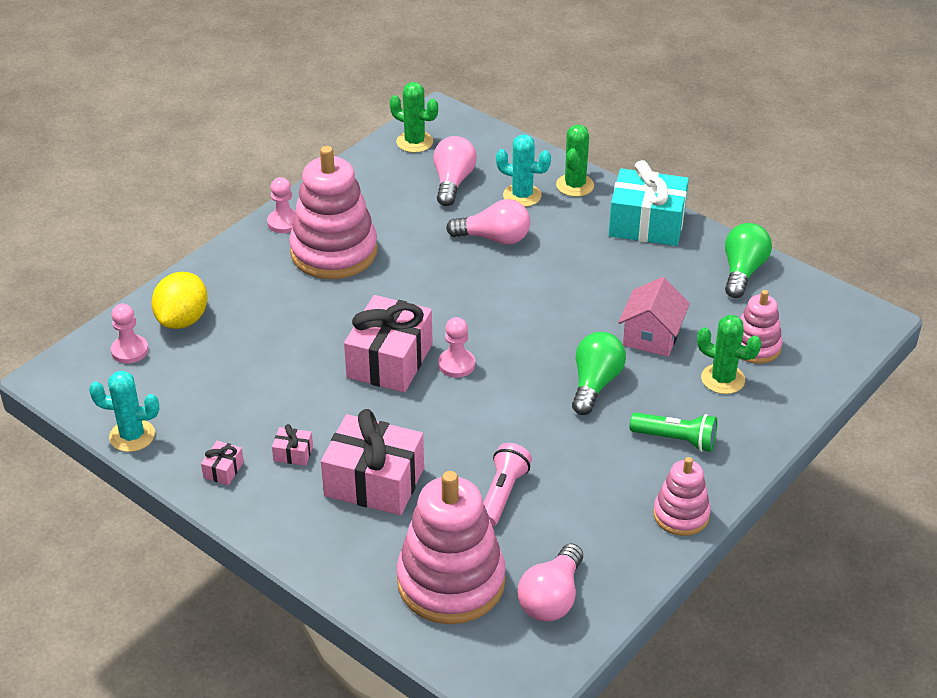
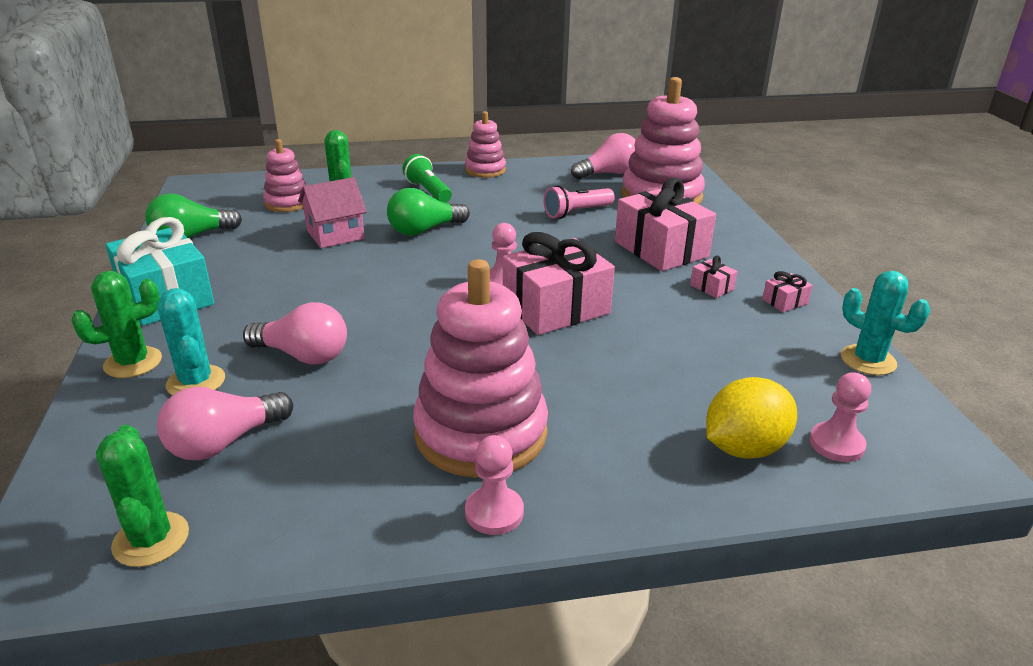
camera: 140 degrees left, 10 degrees down
(494, 238) = (303, 355): pink light bulb -> pink light bulb turned 150 degrees clockwise

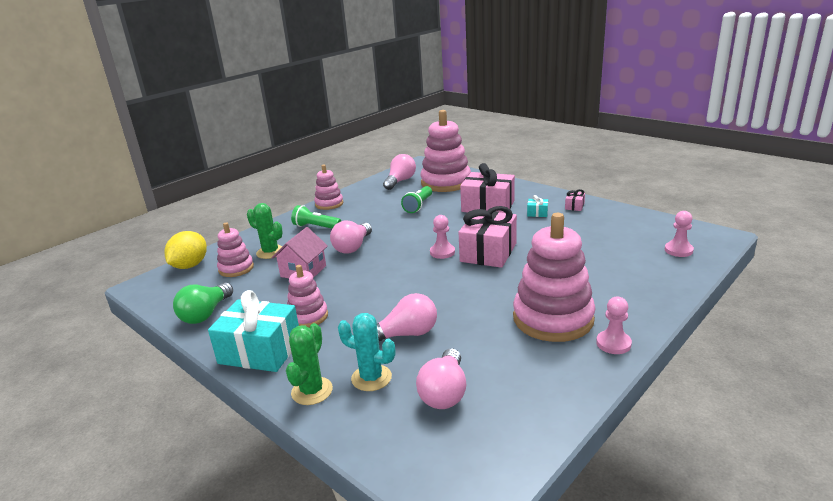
camera: 35 degrees left, 5 degrees down
(151, 539) = (494, 451): green cactus -> none
(257, 285) = (308, 316): none -> pink stacking toy
(424, 230) = (353, 247): green light bulb -> pink light bulb
(577, 212) = (418, 206): pink flashlight -> green flashlight
(711, 287) = (537, 213): pink gift -> turquoise gift
(744, 448) = (653, 268): yellow lemon -> yellow lemon (190, 266)
(868, 360) = (639, 215): turquoise cactus -> none

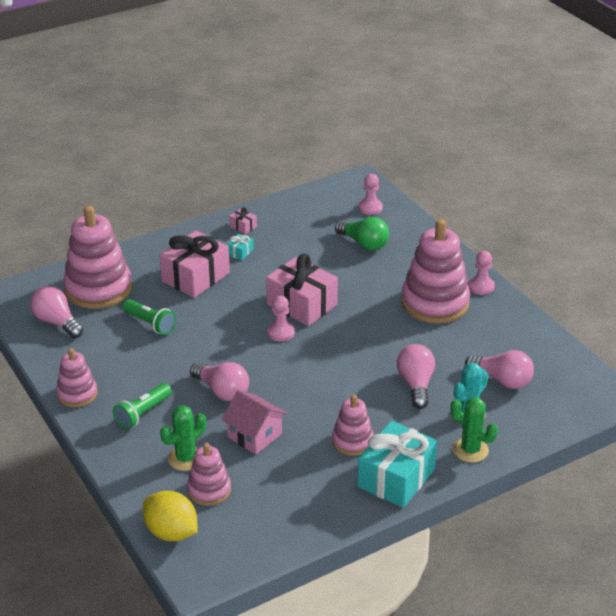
camera: 75 degrees left, 10 degrees up
(205, 314) = (304, 517): green light bulb -> green light bulb (364, 244)

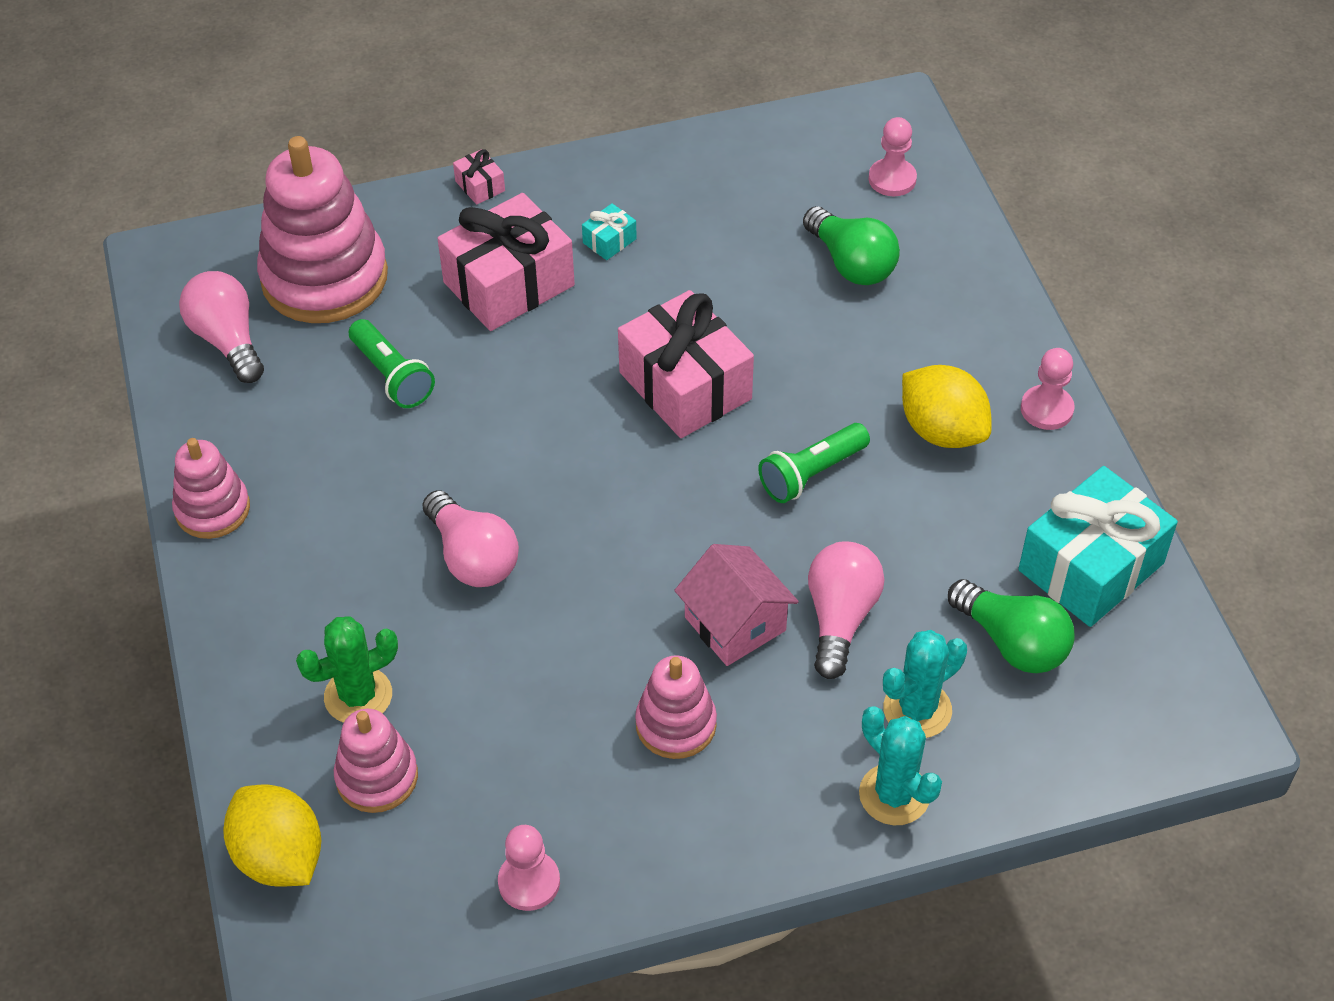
camera: 15 degrees right, 15 degrees up
(143, 413) = (314, 577): green flashlight -> green flashlight (811, 473)
(243, 226) = (635, 181): pink gift -> pink gift (480, 186)
(254, 435) = (499, 671): pink house -> pink house (735, 624)
(281, 332) = (624, 443): pink pawn -> pink pawn (529, 882)
(396, 478) = (730, 828): turquoise gift -> turquoise gift (1091, 567)
(435, 303) = (942, 431): pink stacking toy -> yellow lemon
(470, 450) = (894, 795): green cactus -> turquoise cactus
(502, 380) = (1012, 642): pink light bulb -> green light bulb

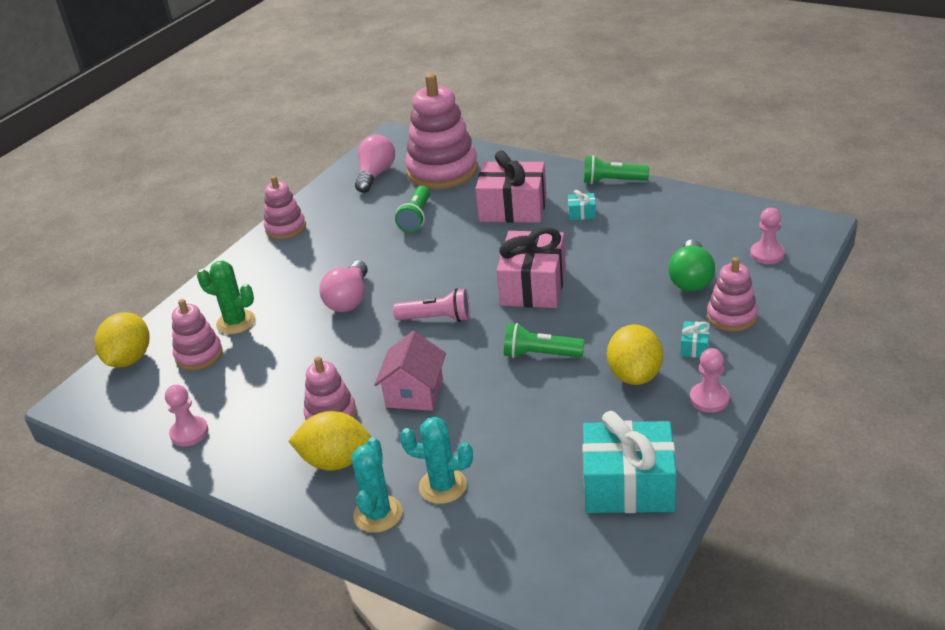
camera: 50 degrees right, 15 degrees down
(480, 186) = (554, 167): pink gift -> none
(586, 168) = (612, 181): none -> green flashlight
(626, 508) = (437, 318): none -> pink flashlight
(762, 773) = (336, 461): none -> yellow lemon
(840, 617) = (465, 422): pink light bulb -> none
(950, 289) = (731, 316): none -> pink stacking toy
(959, 353) = (695, 347): none -> turquoise gift
(1012, 642) = (534, 491): green light bulb -> none

